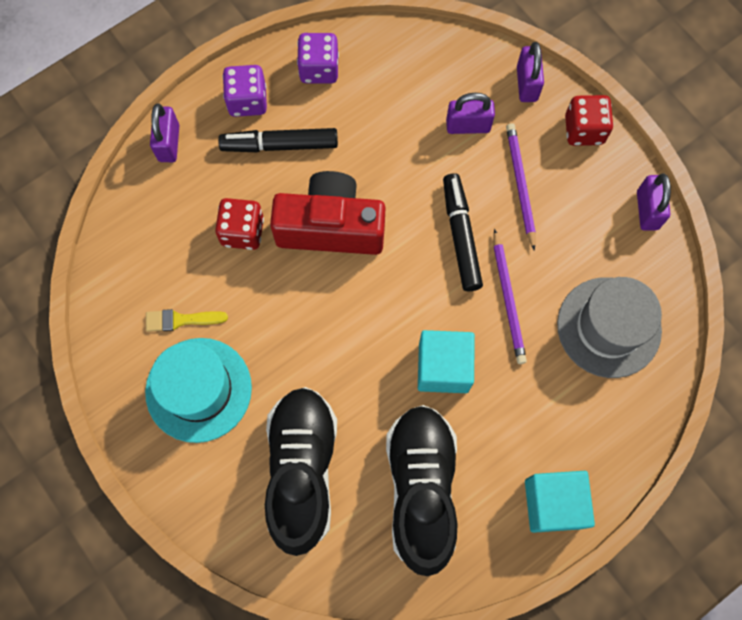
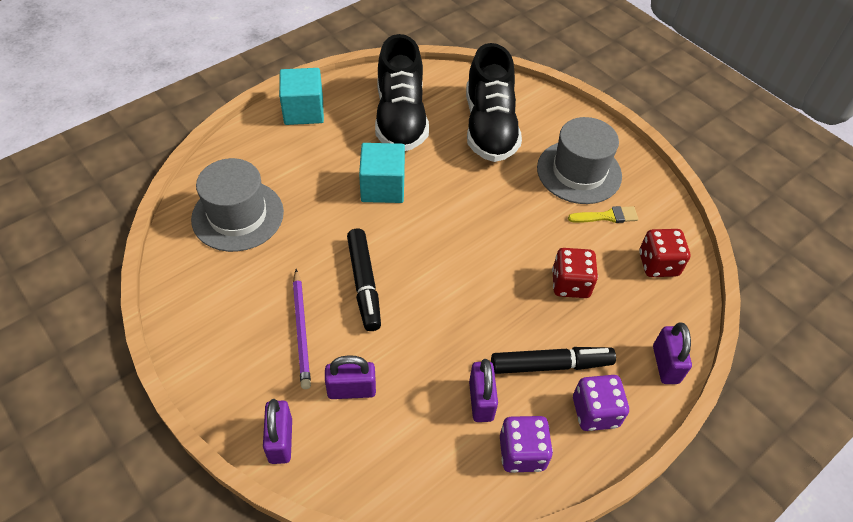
camera: 175 degrees right, 20 degrees down
(198, 389) = (579, 172): turquoise hat -> grey hat
(331, 227) = (488, 289): red camera -> none
(508, 299) = (324, 234): purple pencil -> none
(584, 130) = (224, 388): red dice -> red dice (658, 264)
(647, 210) = (177, 309): purple padlock -> purple padlock (481, 400)

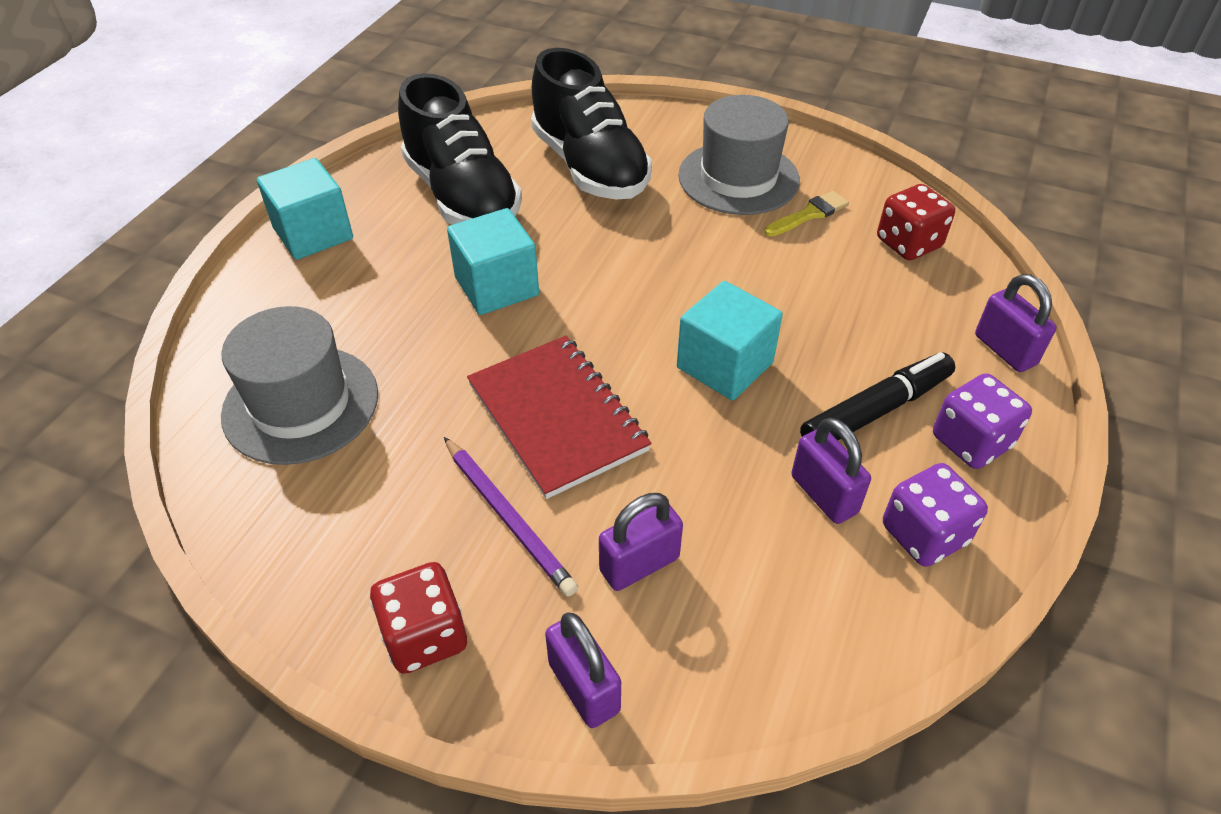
camera: 25 degrees left, 5 degrees down
(364, 284) = (557, 417): black marker -> red notebook
(480, 295) = (724, 365): none -> turquoise cube
(570, 284) = (826, 306): red dice -> red dice (425, 636)

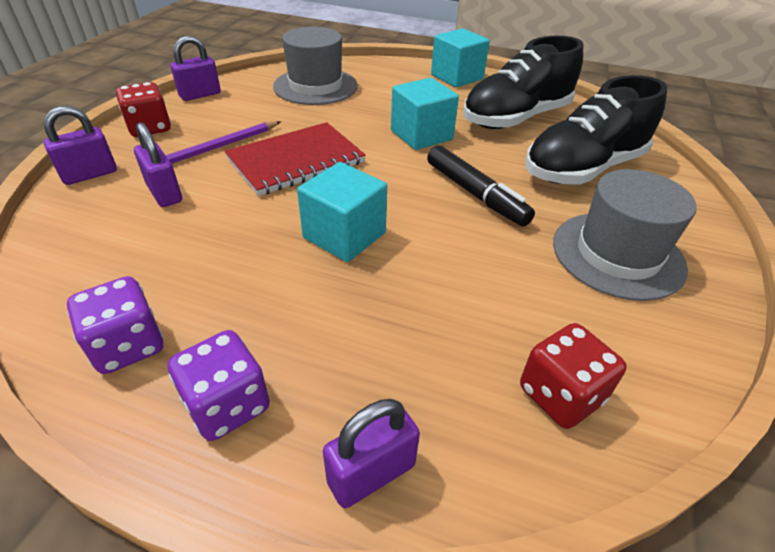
camera: 85 degrees right, 5 degrees down
(809, 214) = (579, 305): yellow brush -> none
(824, 494) = (193, 284): purple padlock -> purple padlock (200, 95)
(876, 410) = (282, 329): black marker -> black marker (475, 194)

